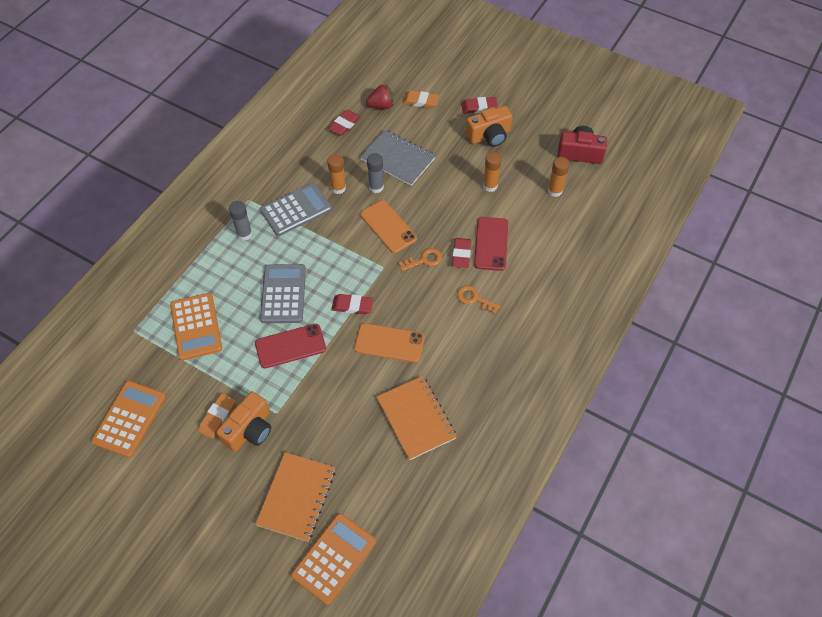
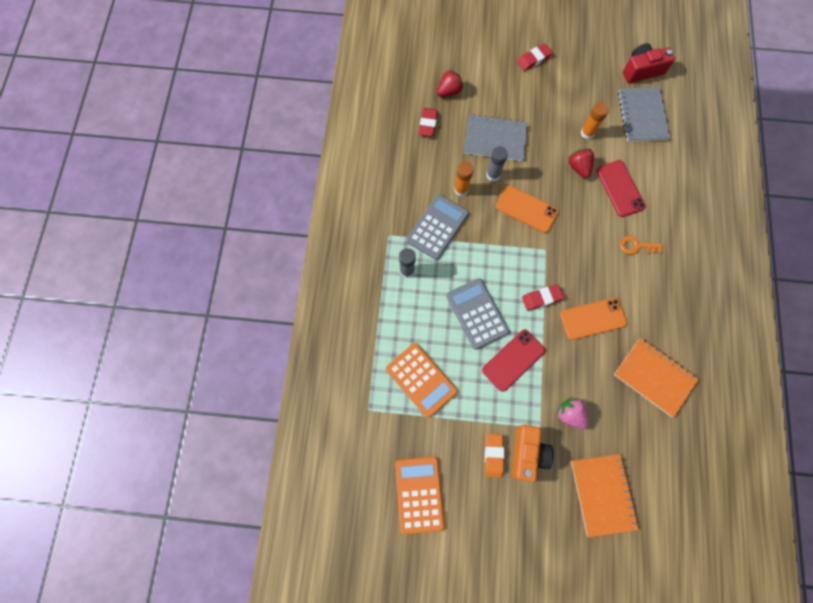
camera: 25 degrees left, 15 degrees up
(312, 414) = (570, 414): none -> pink strawberry
(334, 558) = (664, 531): orange calculator -> none
(420, 101) = (480, 73): orange eraser -> none
(424, 260) = (575, 228): orange key -> none
(461, 254) = (602, 209): red eraser -> none
(462, 211) = (578, 167): none -> red strawberry
(489, 136) = (558, 84): orange camera -> none
(555, 191) = (642, 115): orange glue stick -> grey notebook

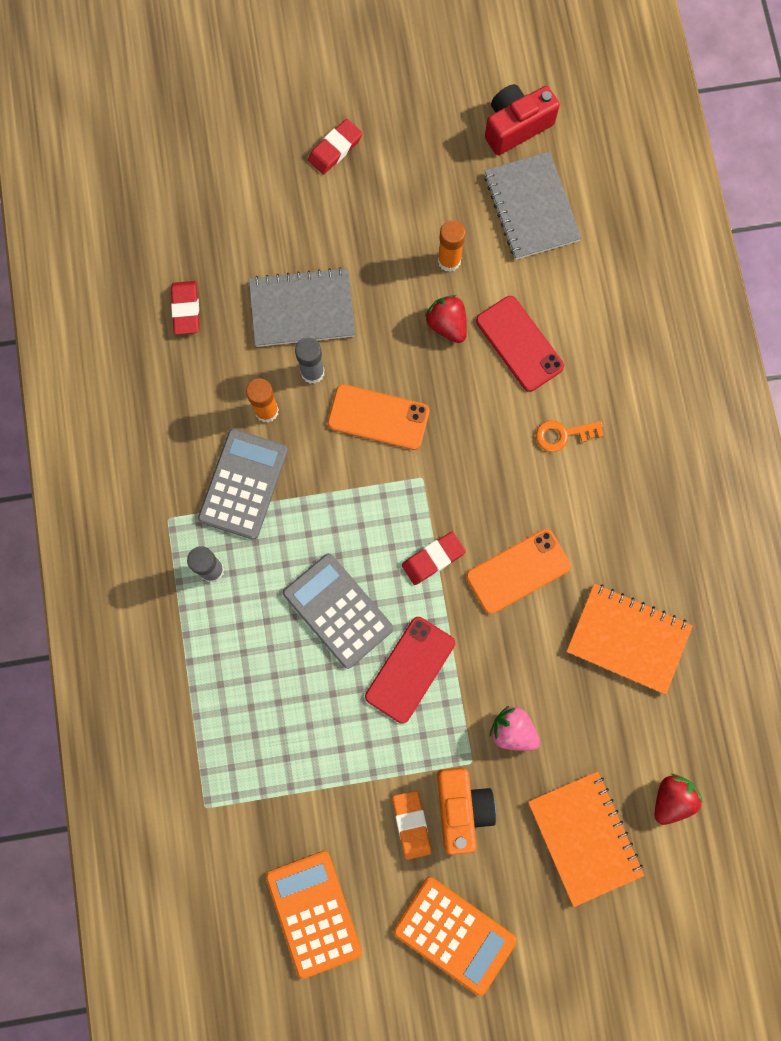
camera: 15 degrees left, 5 degrees up
(421, 380) = (276, 739): orange calculator -> orange calculator (454, 935)
(449, 91) = (207, 242): red strawberry -> red strawberry (671, 798)

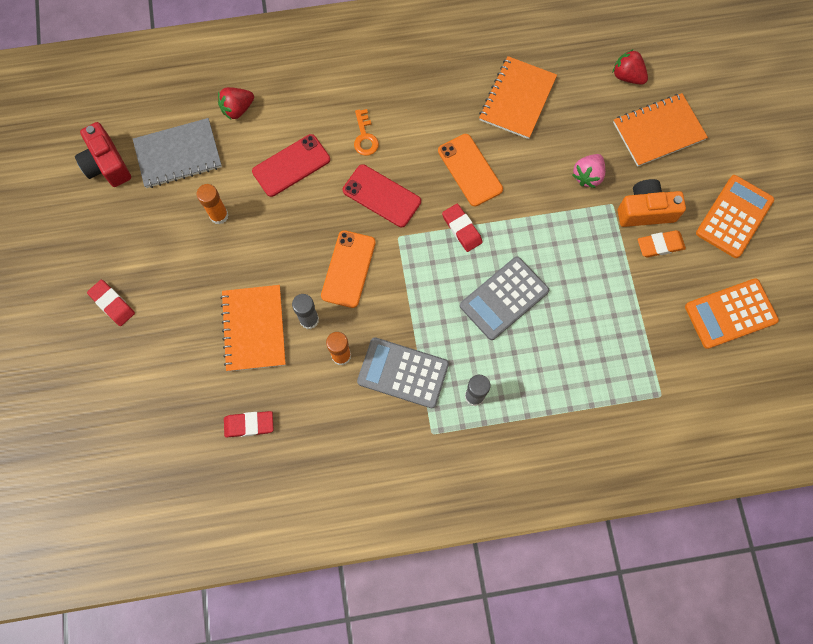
camera: 90 degrees left, 5 degrees down
(302, 309) = (254, 329): grey notebook -> orange notebook
(410, 669) = (547, 246): red phone -> red phone (382, 196)
(447, 325) = (273, 217): red strawberry -> red strawberry (237, 109)

